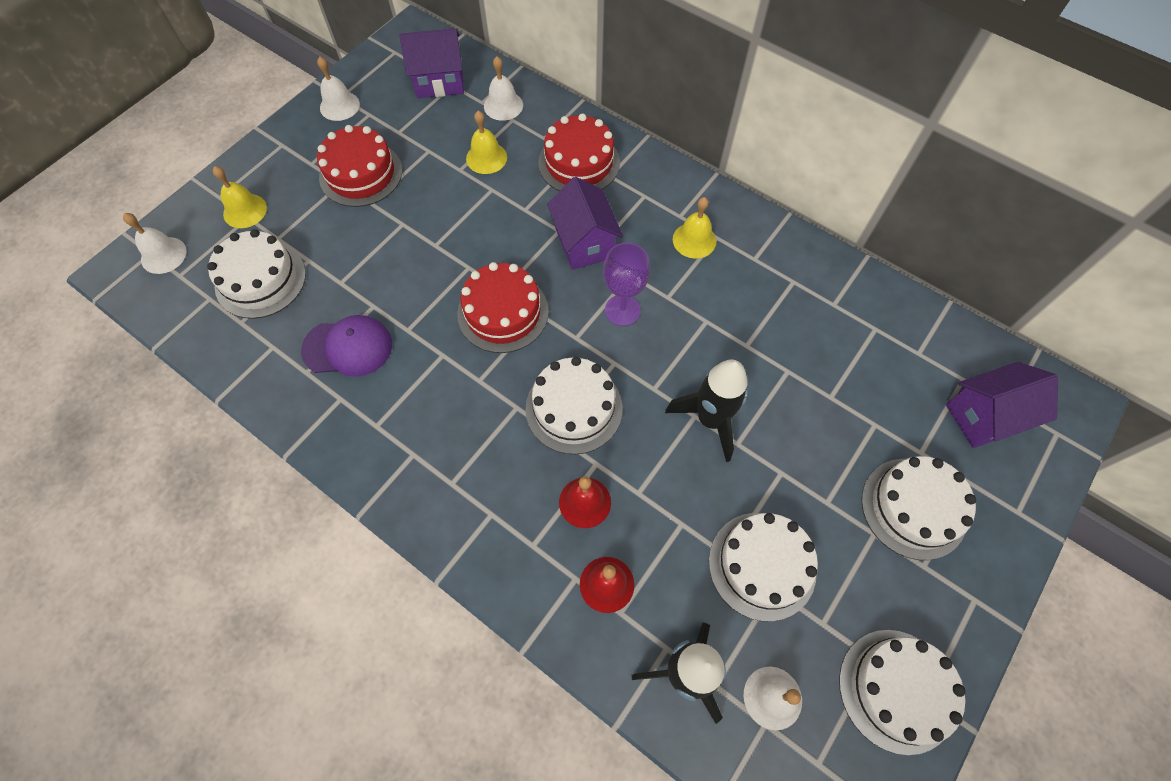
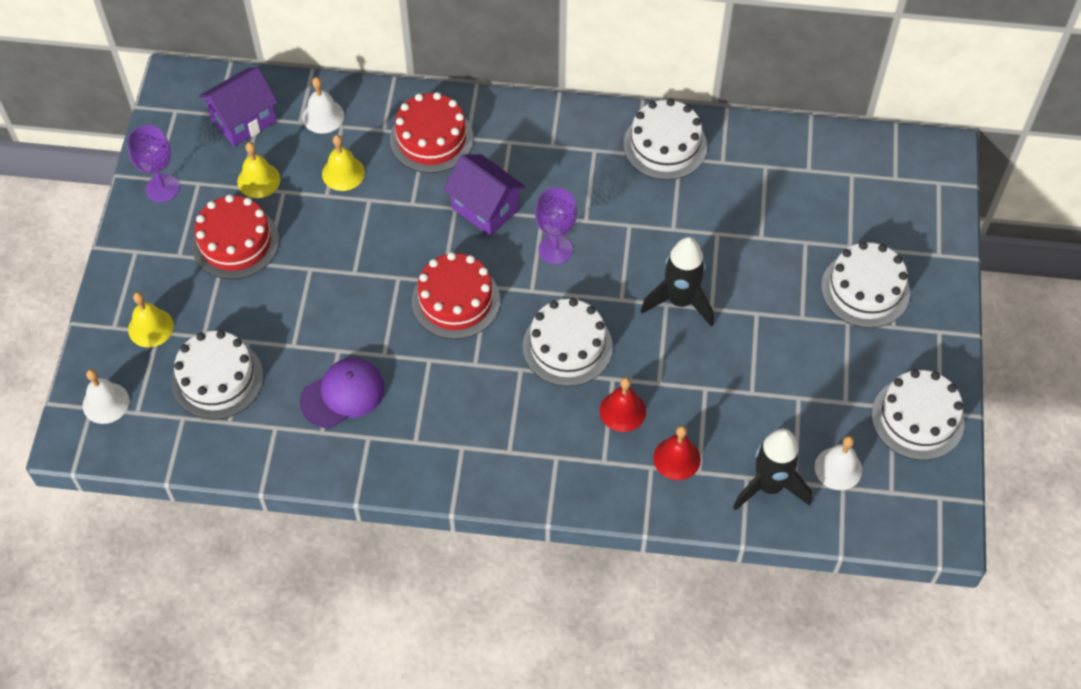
camera: 30 degrees left, 5 degrees down
(339, 106) = (162, 188): white bell -> purple goblet
(694, 240) = (577, 161): yellow bell -> yellow bell (258, 180)
(762, 565) = (780, 386): white cake -> white cake (665, 145)
(984, 417) = (881, 196): purple house -> none

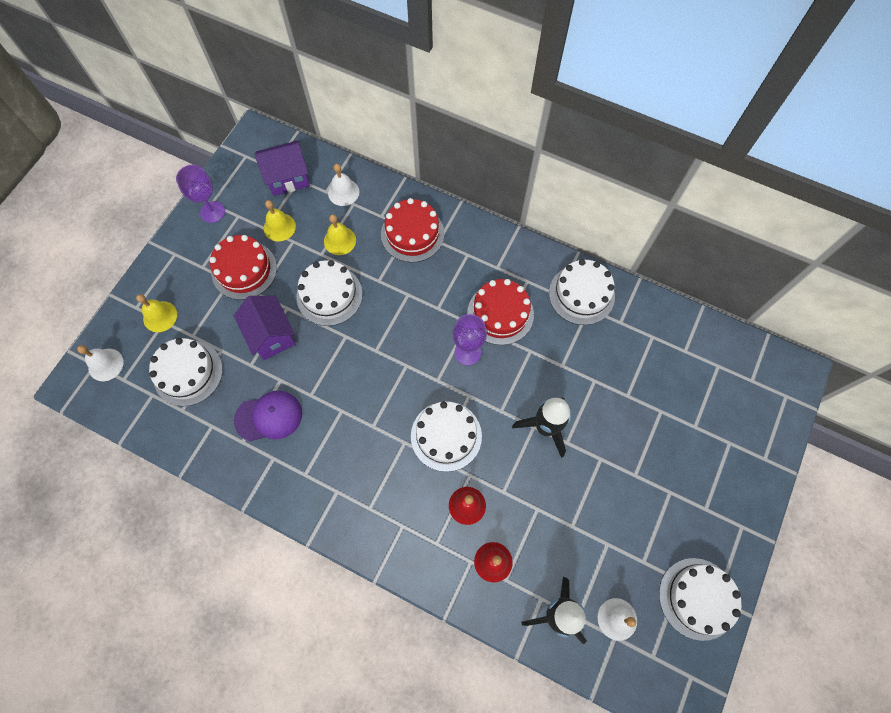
camera: 20 degrees right, 10 degrees up
(456, 300) = (379, 369): red cake -> red cake (500, 314)
(485, 208) = (429, 302): purple house -> purple house (271, 335)
(865, 289) = (694, 468): white cake -> white cake (329, 295)

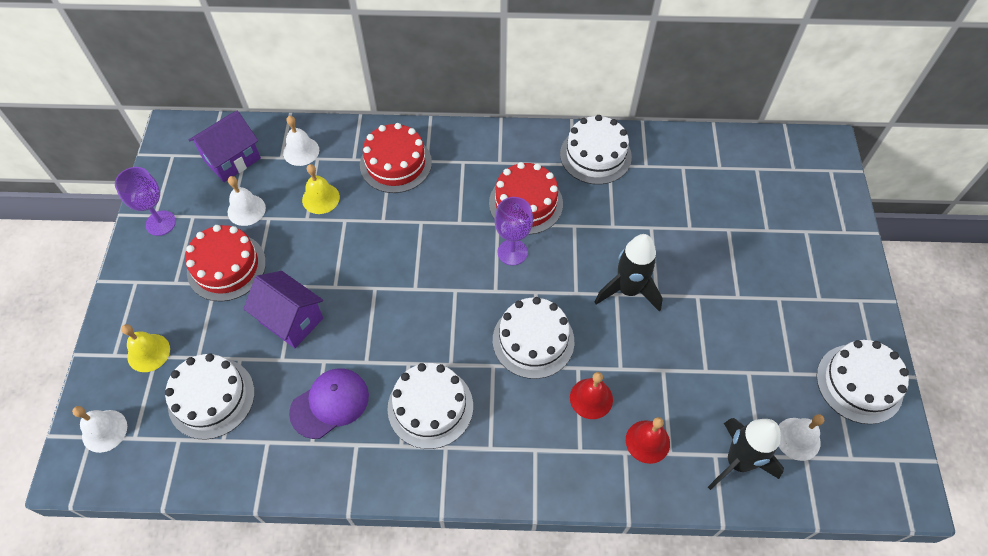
camera: 25 degrees left, 10 degrees down
(279, 227) = (246, 210): yellow bell -> white bell
(329, 295) = (336, 255): white cake -> white cake (430, 407)

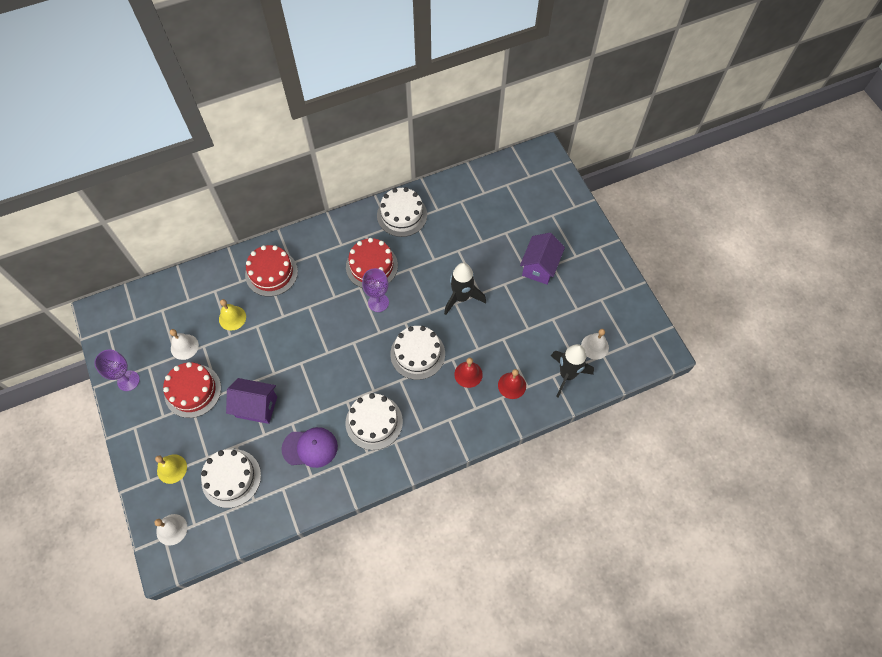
camera: 25 degrees left, 5 degrees up
(232, 159) = (154, 315): purple house -> purple house (539, 267)
(301, 151) = (200, 290): white bell -> none
(330, 403) = (310, 447): purple cap -> purple cap turned 60 degrees clockwise
(859, 383) = (616, 299): white cake -> none

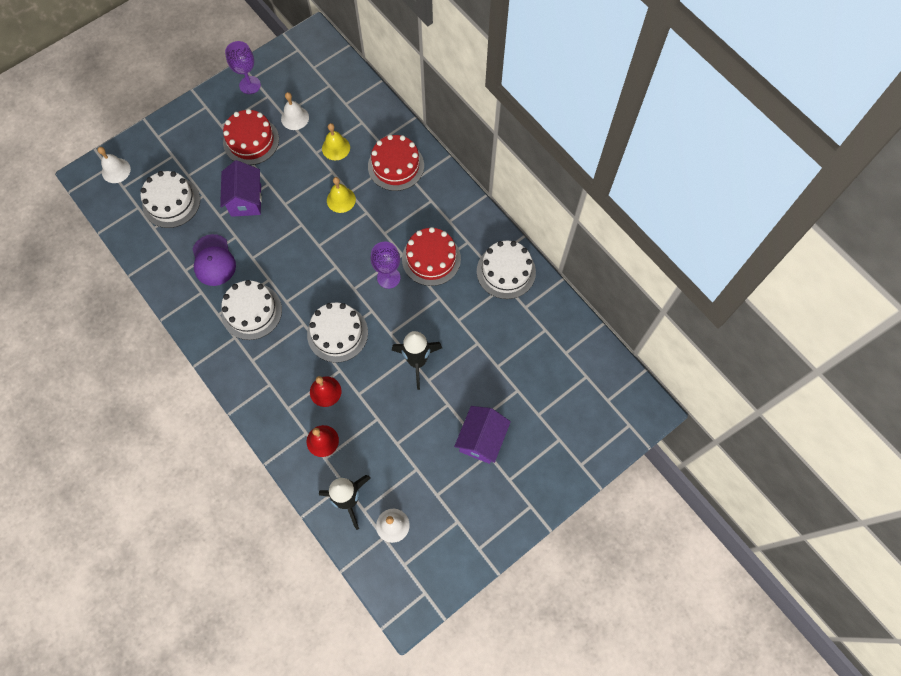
camera: 75 degrees right, 5 degrees up
(172, 468) = (171, 150): yellow bell -> yellow bell (341, 200)
(539, 267) = (481, 440): purple house -> purple house turned 75 degrees counterclockwise

